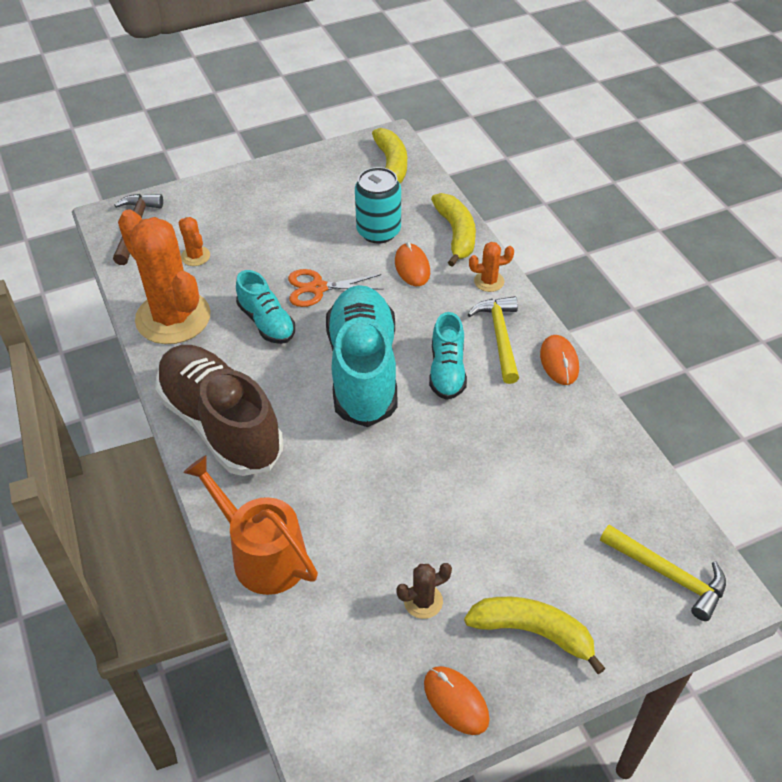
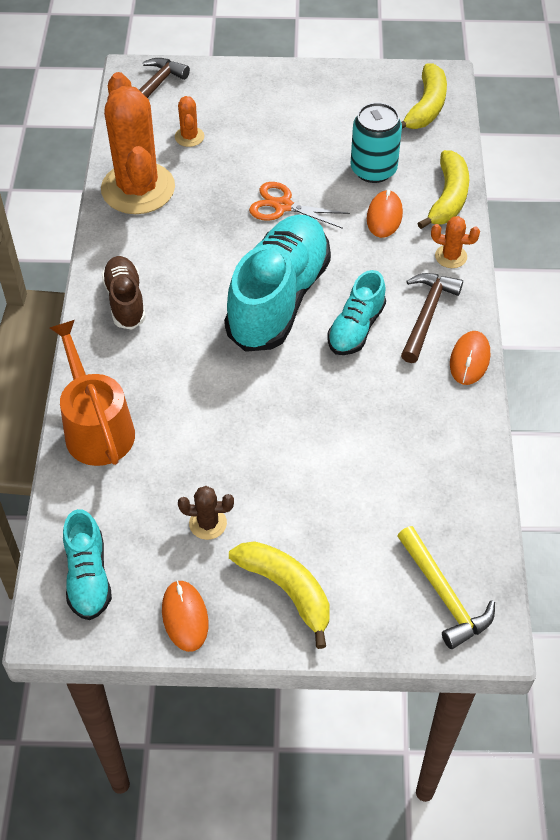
camera: 25 degrees right, 5 degrees up
(221, 424) = (125, 301): brown shoe -> brown shoe, size x0.52
(266, 322) = (217, 222): turquoise shoe -> turquoise shoe (88, 576)
(500, 337) = (426, 315): yellow hammer -> brown hammer

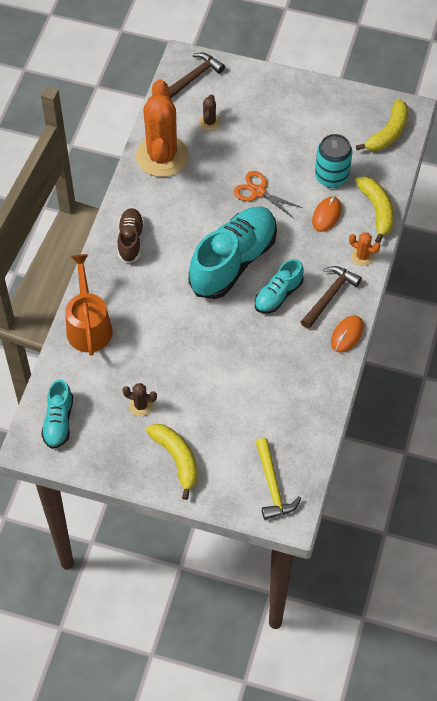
camera: 15 degrees right, 5 degrees up
(185, 617) = (110, 460): orange mouse -> none
(189, 137) = (209, 122): orange cactus -> brown cactus
(448, 198) = (377, 210): yellow banana -> yellow banana turned 45 degrees counterclockwise

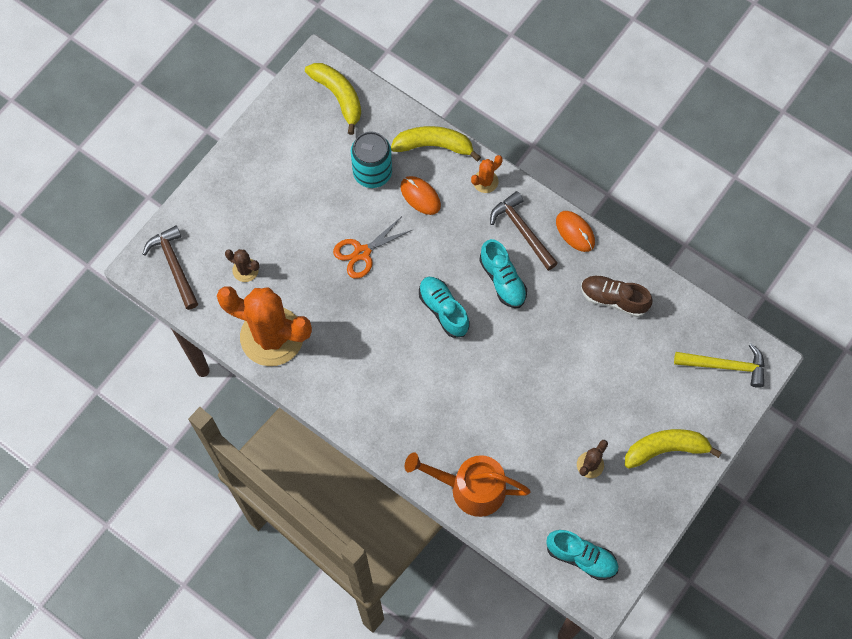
camera: 70 degrees left, 10 degrees up
(130, 240) = (374, 407): brown shoe -> brown shoe (613, 299)
(233, 261) = (443, 310): turquoise shoe -> turquoise shoe, size x0.52

